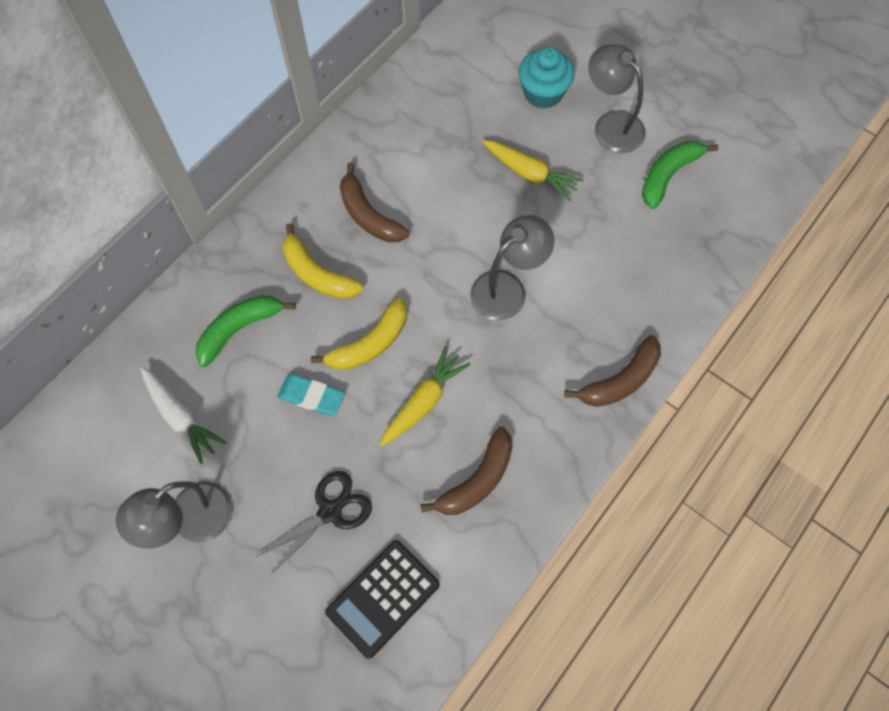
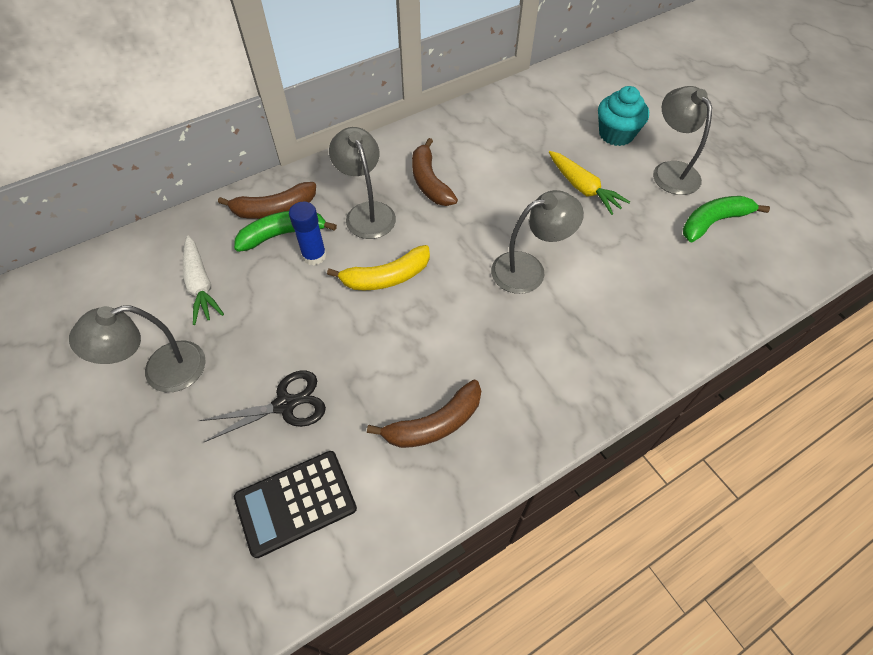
camera: 20 degrees right, 10 degrees down
(284, 343) = (314, 256): none -> blue glue stick
(311, 396) = (316, 303): turquoise eraser -> none
(317, 274) = (367, 212): yellow banana -> grey lamp
(423, 401) = (413, 338): yellow carrot -> none
(620, 381) = (611, 379): brown banana -> brown banana (274, 209)

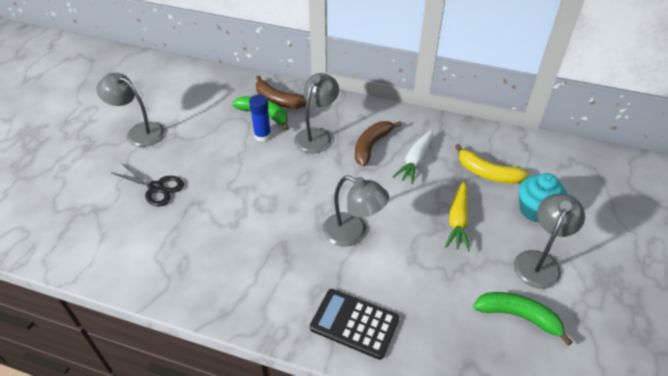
camera: 50 degrees right, 10 degrees down
(200, 285) = (201, 109): white carrot -> white carrot (415, 161)
(296, 503) = (102, 229): black calculator -> black calculator (354, 324)
(386, 277) = (277, 173): yellow banana -> yellow banana (487, 173)
(434, 424) = (195, 257): brown banana -> none

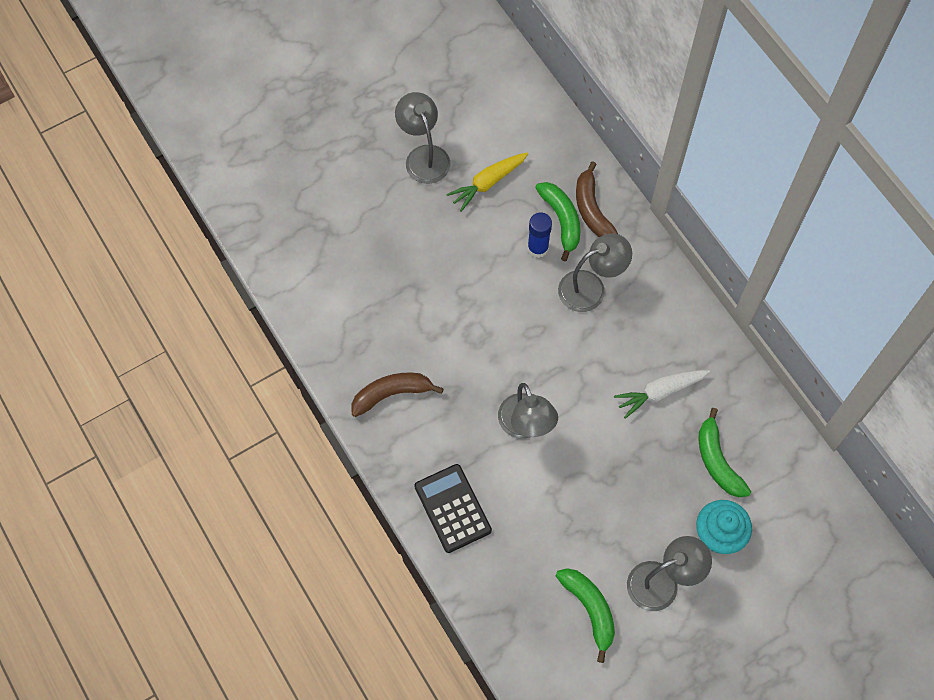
camera: 40 degrees right, 20 degrees up
(156, 187) = (394, 243): black scissors -> none
(371, 146) = (634, 341): brown banana -> brown banana (392, 394)
(458, 221) = (632, 487): yellow carrot -> yellow carrot (488, 183)
(487, 173) = (717, 461): yellow banana -> green banana

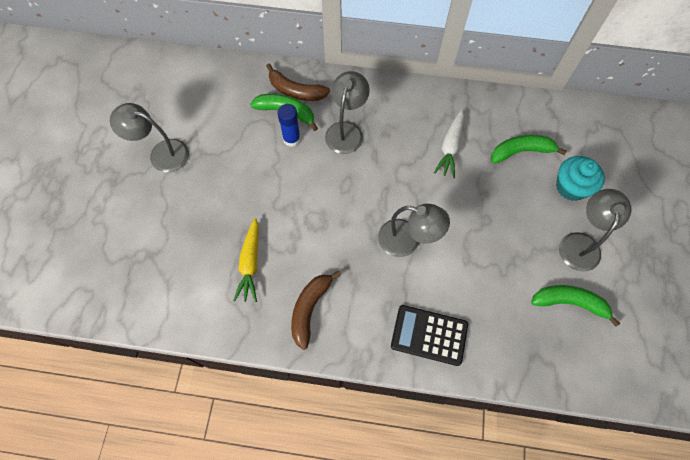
camera: 50 degrees left, 0 degrees up
(488, 183) = (219, 132): yellow carrot -> yellow carrot (250, 263)
(717, 461) = (521, 151): green banana -> green banana turned 150 degrees clockwise

